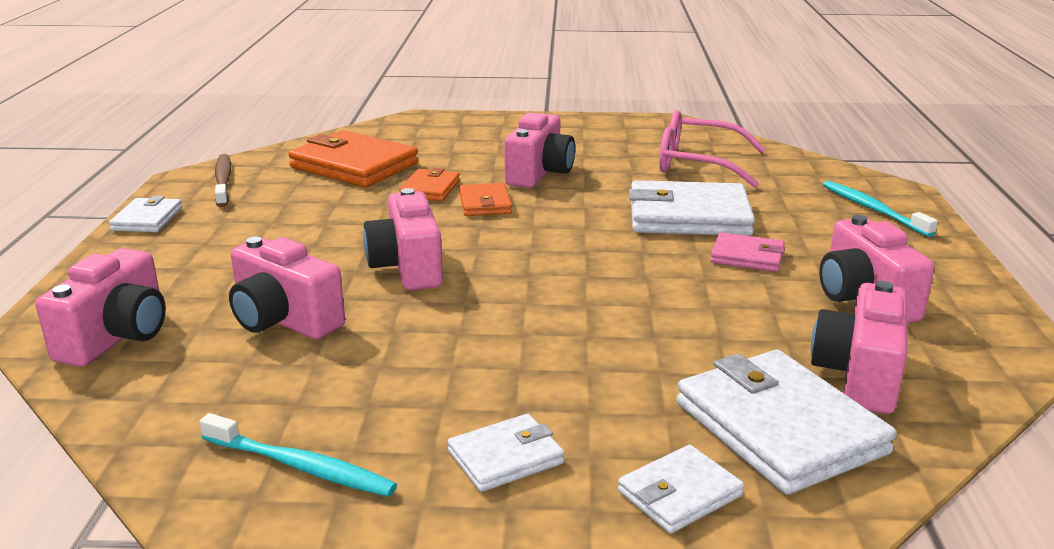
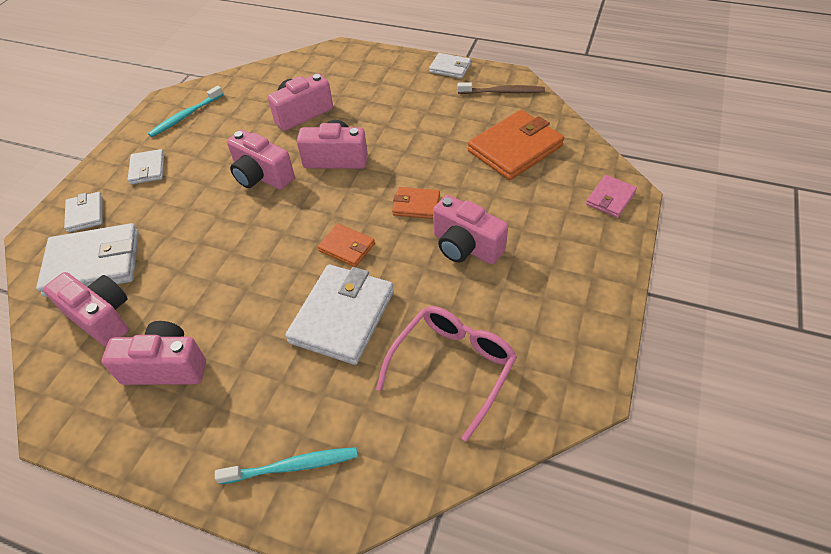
camera: 110 degrees right, 25 degrees up
(117, 337) = (316, 69): pink camera -> pink camera (262, 176)
(430, 189) = (455, 181): orange wallet -> orange wallet (347, 247)
(747, 256) = (260, 326): pink wallet -> pink wallet (610, 198)

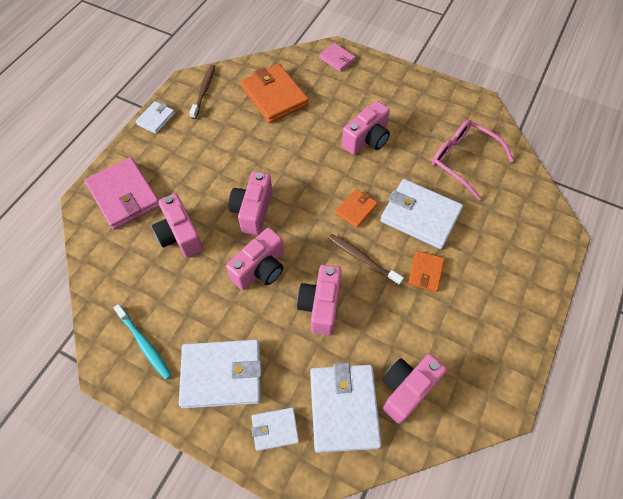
camera: 85 degrees left, 10 degrees up
(147, 169) = (221, 374): white wallet -> white wallet, size x1.89
(166, 367) = (457, 331): pink camera -> pink camera (321, 305)
(274, 260) = (362, 258): none -> brown toothbrush
(293, 466) = (530, 248): turquoise toothbrush -> none
(346, 70) = (124, 195): none -> pink wallet
(416, 205) = (321, 162): orange wallet -> orange wallet (425, 272)

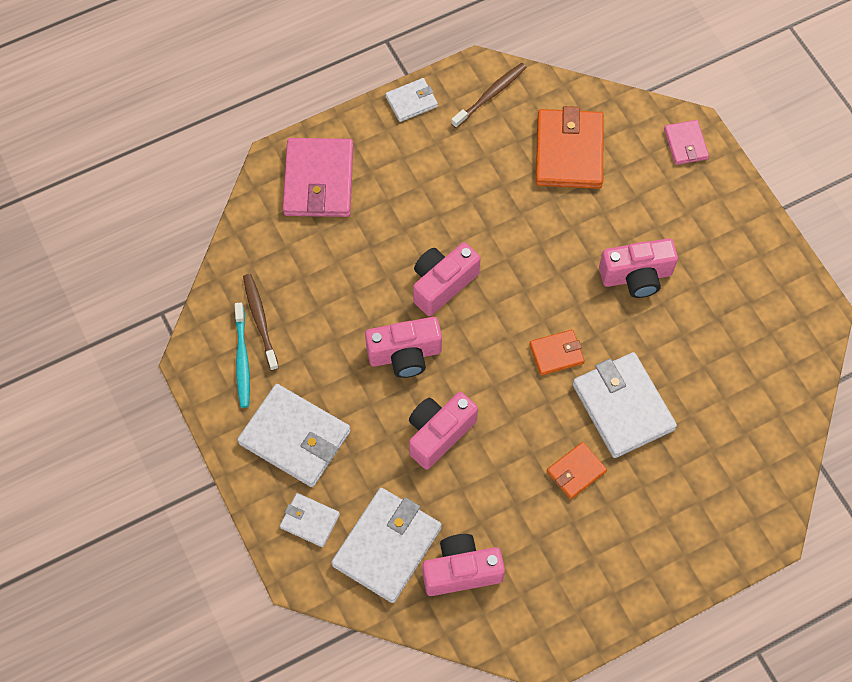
camera: 35 degrees right, 5 degrees up
(180, 235) = (348, 264): pink camera -> none
(362, 258) = (519, 412): brown toothbrush -> brown toothbrush (260, 320)
(463, 160) = (731, 373): pink glasses -> none

